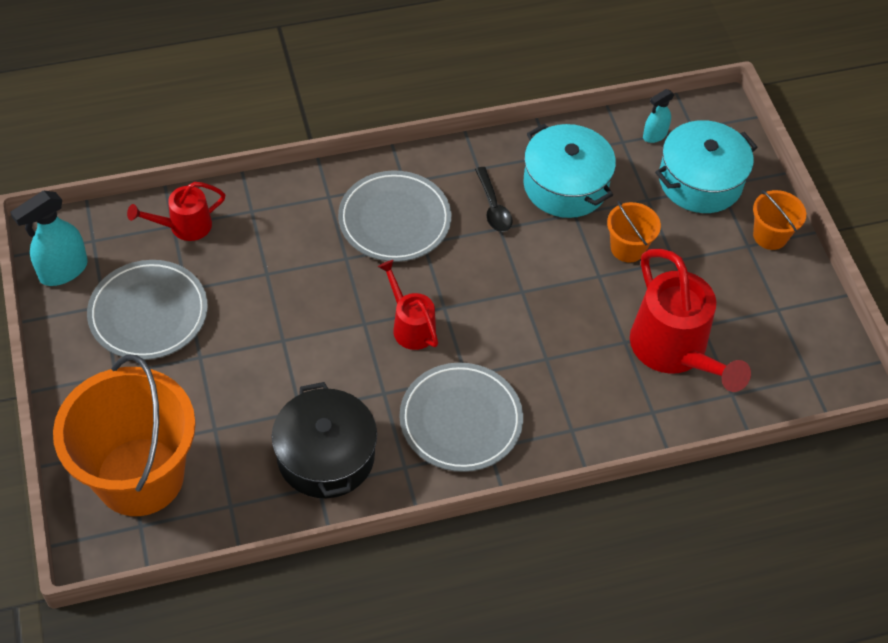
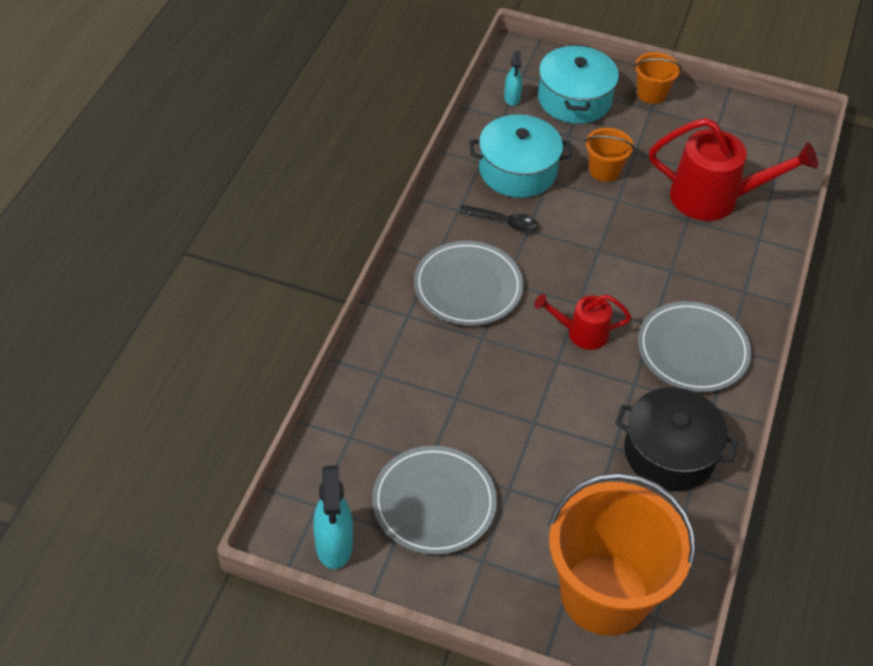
camera: 55 degrees left, 5 degrees down
(183, 226) = (357, 430): red watering can -> none

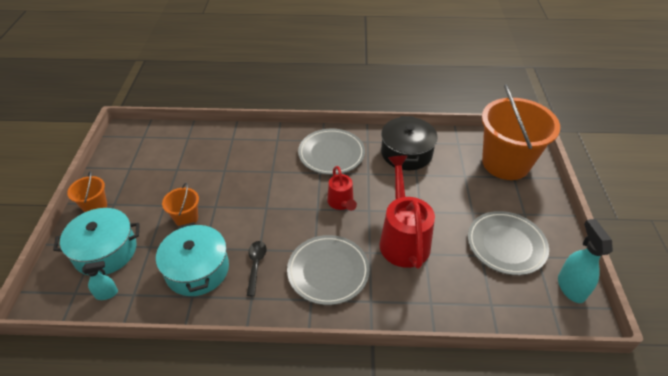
camera: 105 degrees left, 5 degrees down
(334, 545) = (571, 287): turquoise spray bottle -> turquoise spray bottle turned 75 degrees counterclockwise
(715, 198) = (201, 160): red watering can -> red watering can (403, 238)

